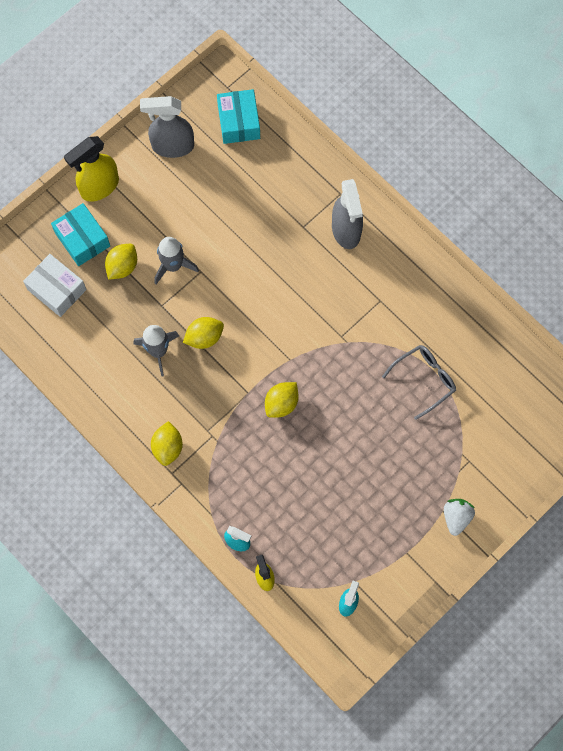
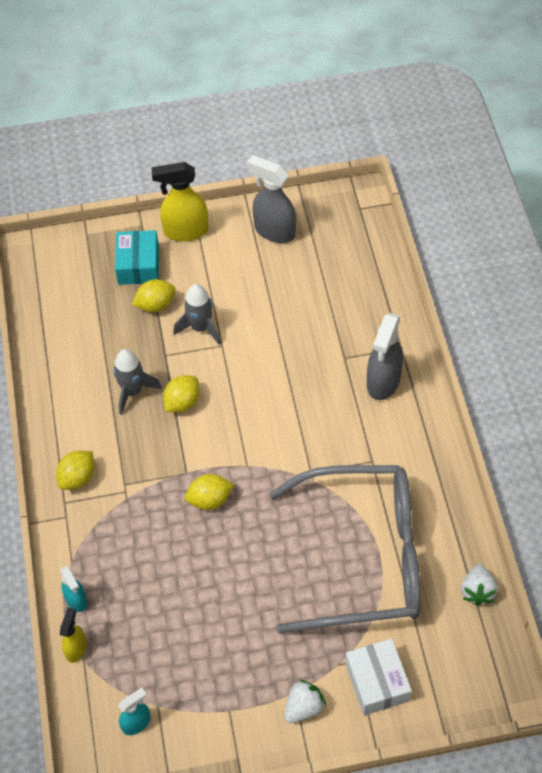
camera: 35 degrees right, 15 degrees down
(57, 290) = (85, 293): white box -> white box (377, 682)
(204, 337) = (182, 402): yellow lemon -> yellow lemon turned 60 degrees counterclockwise
(239, 122) = (349, 241): turquoise box -> none
(424, 380) = (364, 557): grey glasses -> grey glasses, size x2.36
(519, 357) = (477, 591): none -> white strawberry

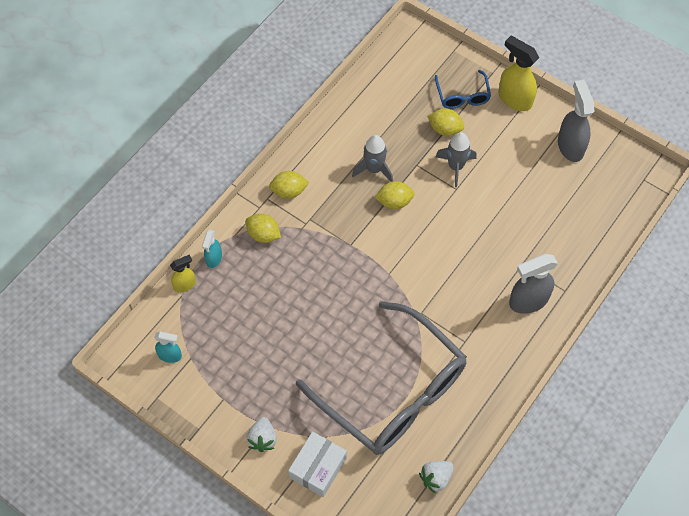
camera: 45 degrees right, 5 degrees up
(138, 265) = (462, 96): turquoise box -> blue glasses
(210, 500) = (345, 273): yellow lemon -> yellow lemon (263, 235)
(303, 707) = (262, 439): white strawberry -> white strawberry turned 90 degrees clockwise

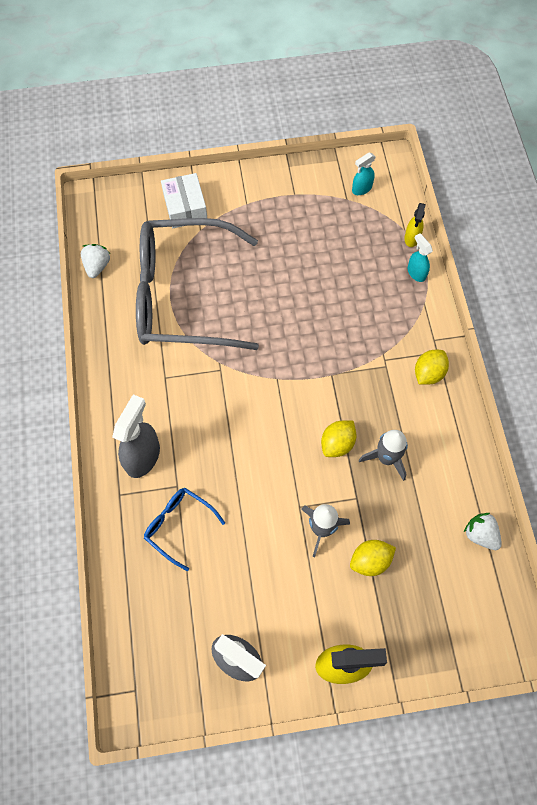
camera: 135 degrees right, 5 degrees up
(262, 439) = (240, 194): white strawberry -> white strawberry (480, 534)
(263, 235) = (404, 322): yellow lemon -> none
(462, 96) = (393, 617): blue glasses -> blue glasses (178, 525)

